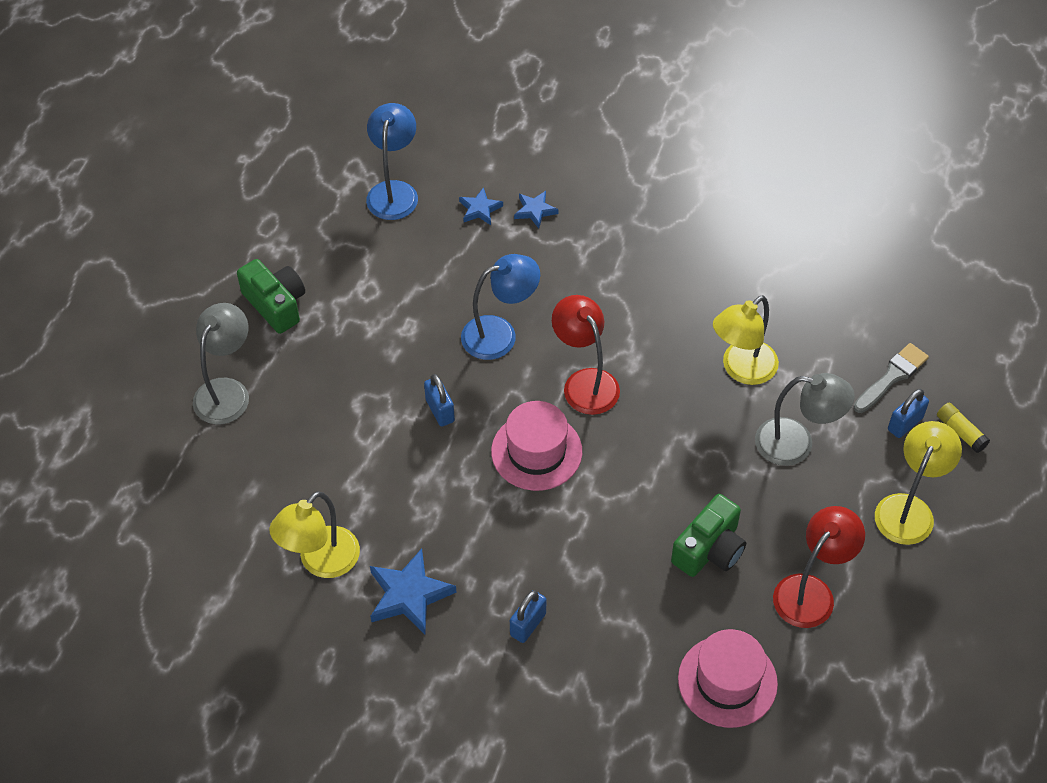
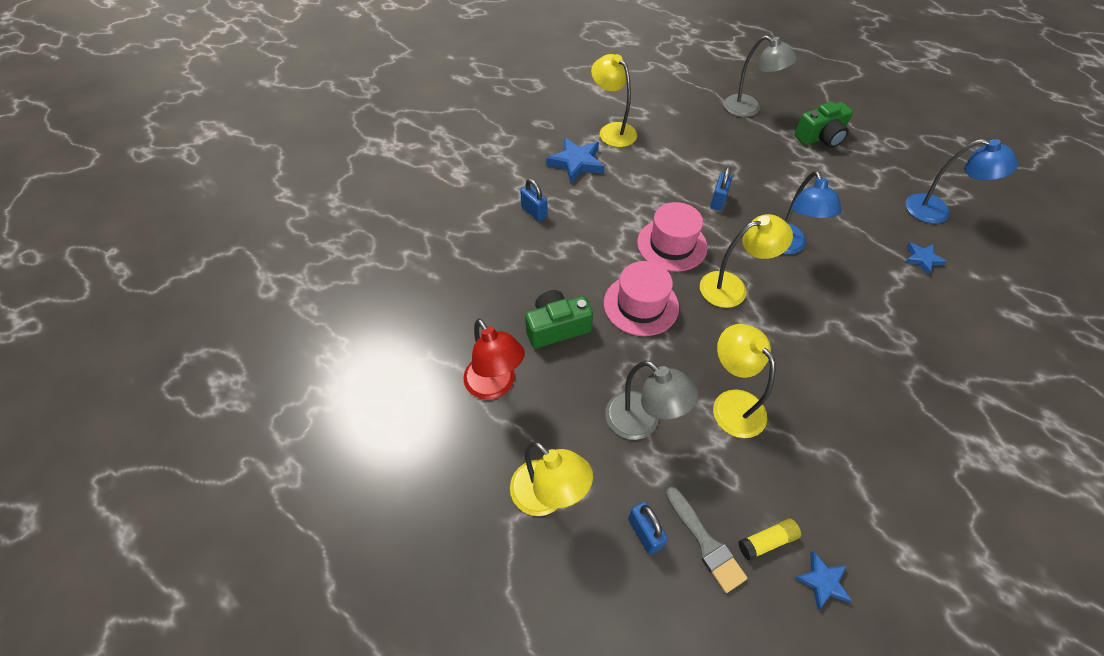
camera: 105 degrees right, 0 degrees up
(440, 410) = (718, 200): blue padlock -> blue padlock turned 60 degrees counterclockwise
(535, 210) = (924, 295): blue star -> blue star (822, 581)
(585, 382) = (732, 287): red lamp -> yellow lamp
(709, 549) = (556, 327): green camera -> green camera turned 105 degrees clockwise
(727, 681) = (446, 308): pink hat -> pink hat (641, 305)
(796, 444) = (641, 423): grey lamp -> grey lamp turned 75 degrees counterclockwise
(960, 432) = (623, 589): yellow glue stick -> yellow glue stick (767, 541)

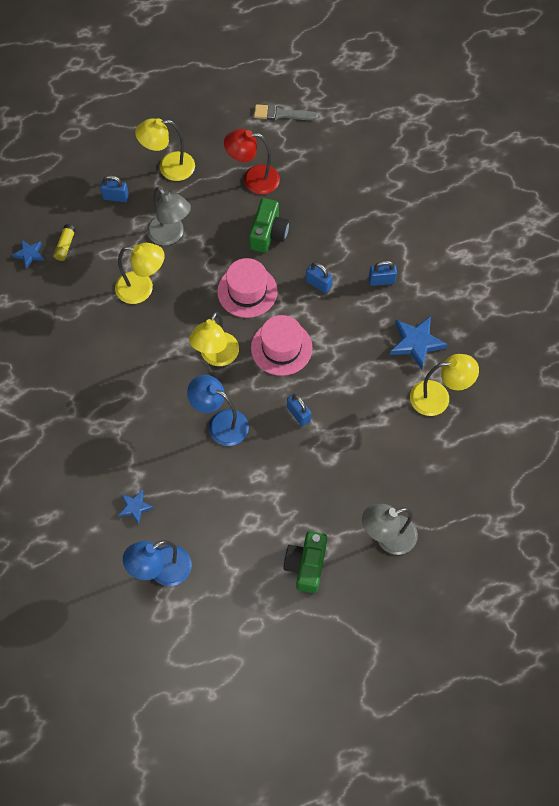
camera: 125 degrees right, 10 degrees up
(579, 254) = (318, 284): none -> blue padlock
(641, 423) = (170, 235): grey lamp -> grey lamp turned 120 degrees counterclockwise
(705, 543) = (88, 219): grey brush -> grey brush (281, 114)

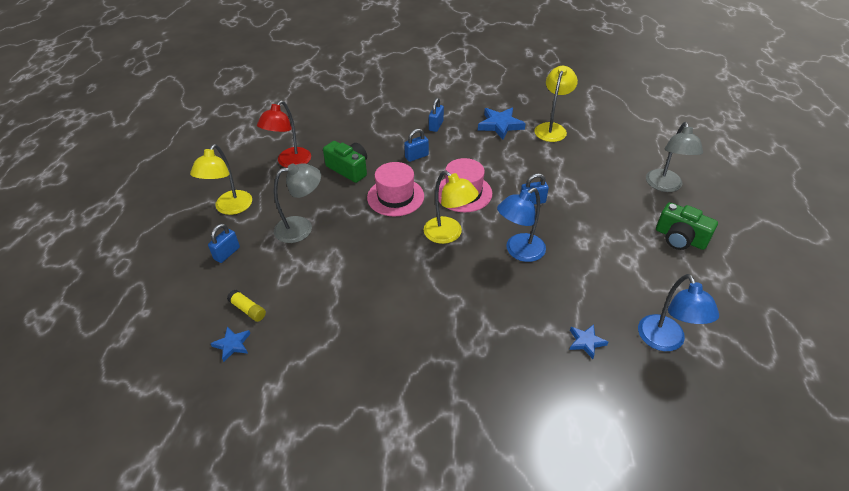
camera: 65 degrees left, 20 degrees down
(142, 288) = (343, 264): yellow lamp -> none
(281, 114) = (244, 130): grey brush -> none

